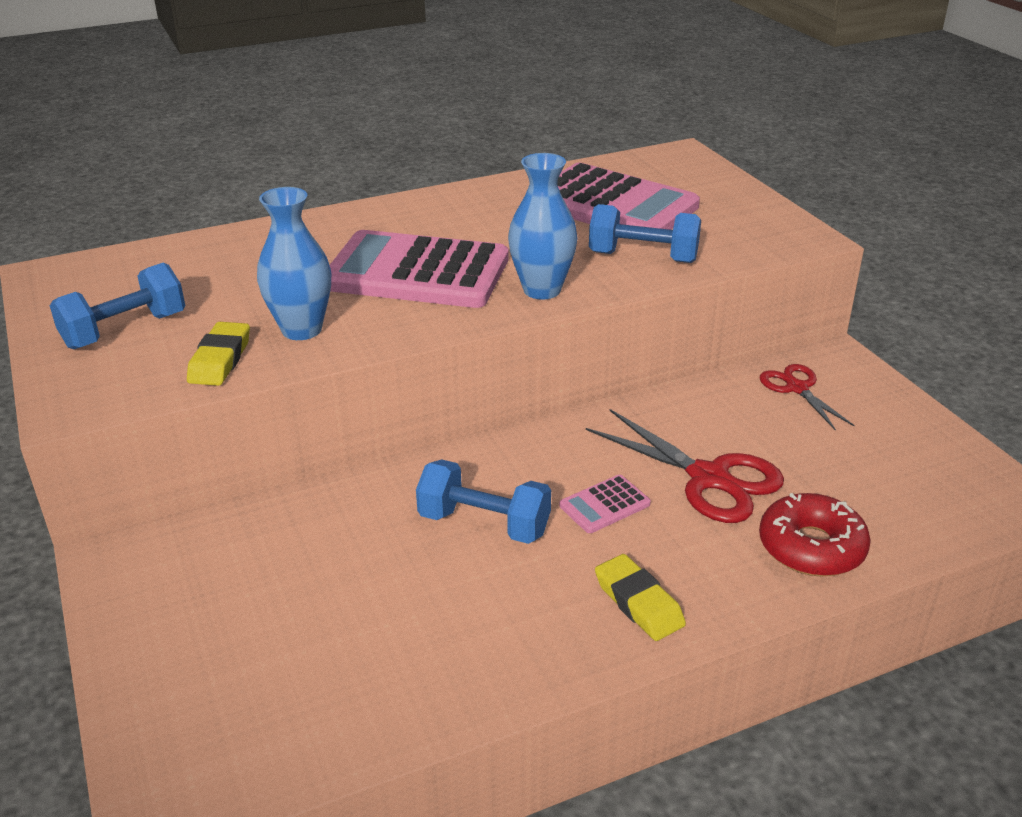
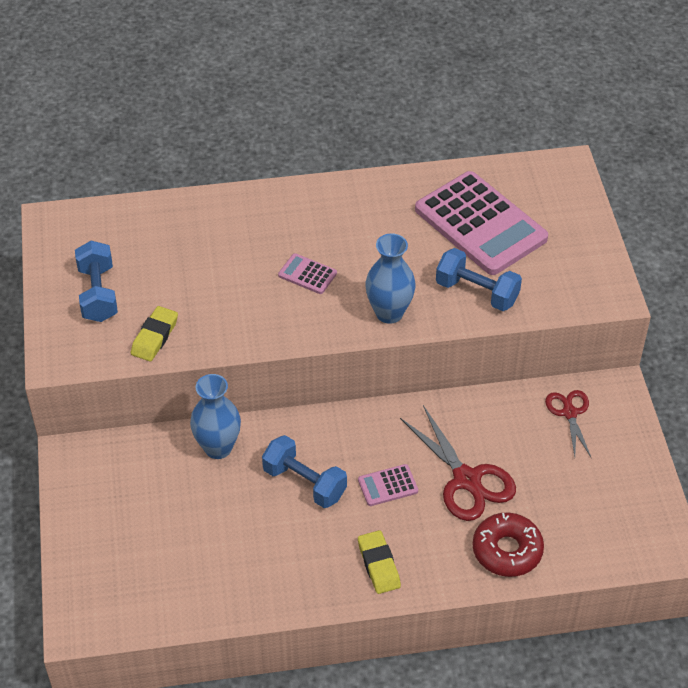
camera: 15 degrees right, 15 degrees up
(125, 330) = (98, 294): blue dumbbell -> blue dumbbell turned 75 degrees counterclockwise
(302, 330) = (213, 319): blue vase -> blue vase (218, 448)
(417, 272) = (307, 274): pink calculator -> pink calculator, size x0.42

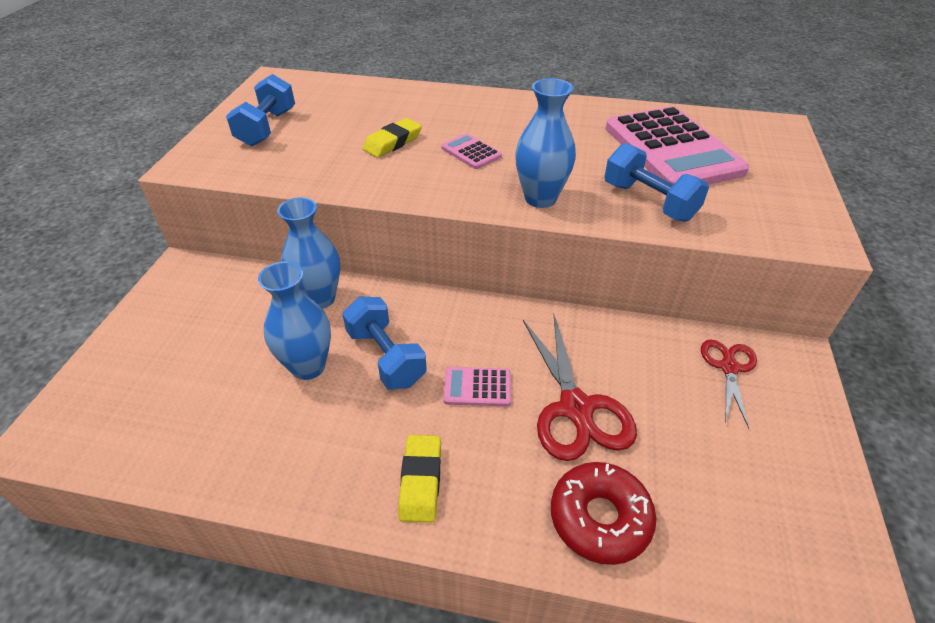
camera: 20 degrees right, 5 degrees down
(154, 337) = (289, 167): yellow eraser -> yellow eraser (392, 142)
(247, 509) = (308, 366): none -> blue vase

